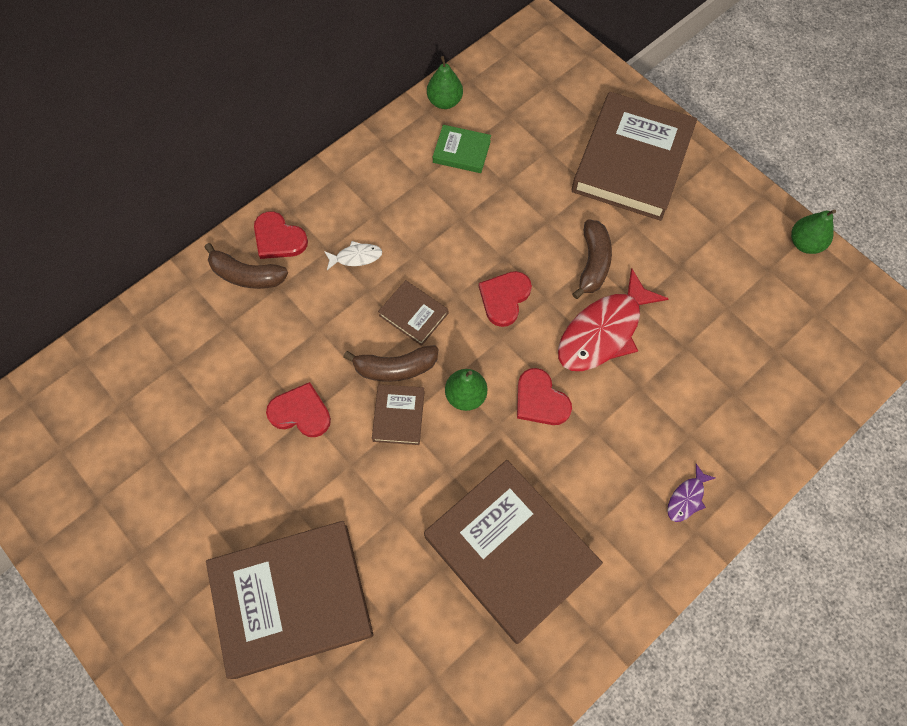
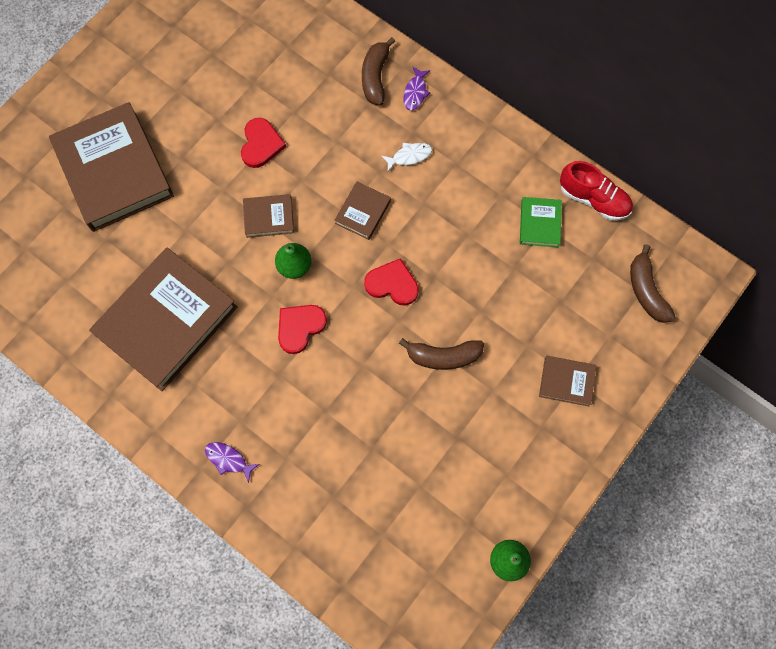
camera: 80 degrees right, 5 degrees up
(278, 238) = (415, 92): red heart -> purple fish
(356, 257) = (409, 156): white fish -> white fish turned 90 degrees counterclockwise
(395, 368) = (311, 207): brown banana -> brown banana (646, 290)
(445, 101) = (593, 199): green pear -> red shoe
(603, 331) = (375, 373): red fish -> none
(632, 161) = (566, 382): brown book -> brown book, size x0.44

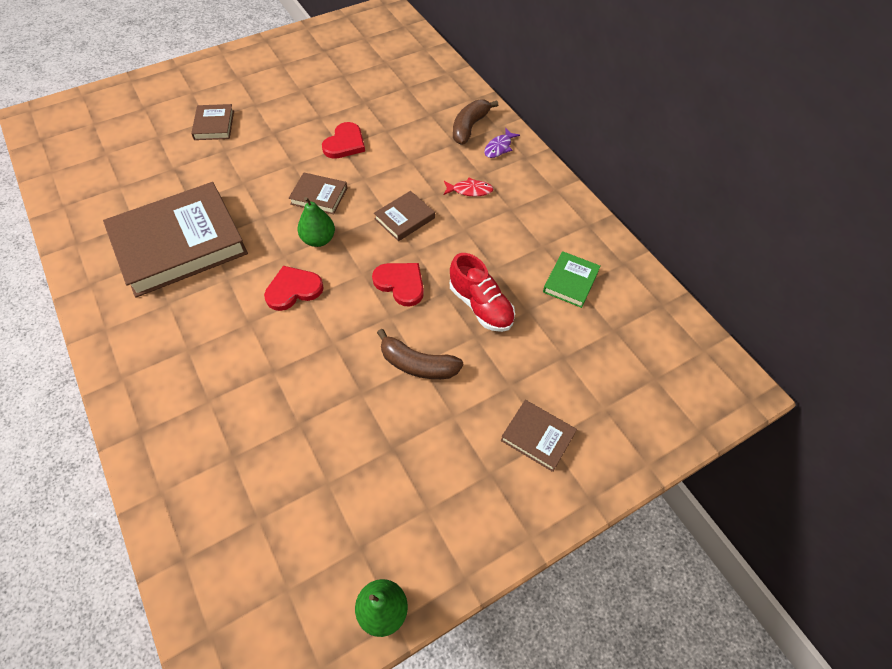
camera: 20 degrees right, 15 degrees down
(114, 171) = (214, 125): brown book -> brown book, size x0.44
(228, 459) = (153, 380): purple fish -> none
(409, 156) = (470, 190): white fish -> red fish
(593, 199) = (634, 279): red shoe -> red shoe (480, 306)
(646, 290) = (661, 379): brown banana -> none

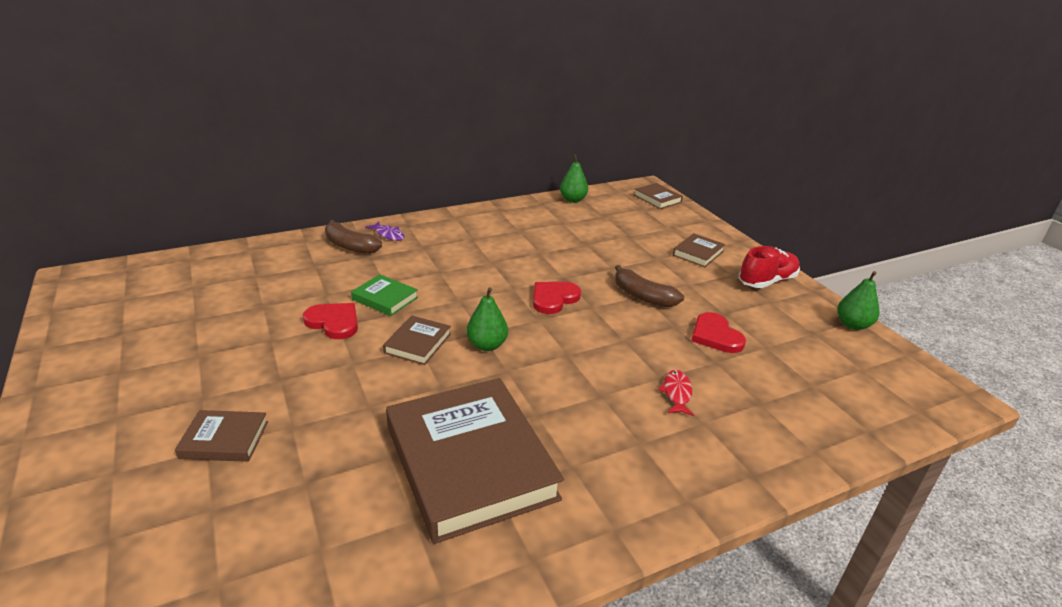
camera: 85 degrees left, 25 degrees down
(293, 290) = (556, 363): red heart -> red heart (715, 336)
(404, 218) = (469, 291): brown book -> brown book (657, 199)
(417, 364) = (643, 296): brown banana -> brown banana turned 105 degrees clockwise
(470, 190) = (442, 254): red fish -> red fish (677, 393)
(480, 306) = (580, 262): red shoe -> red shoe (767, 281)
(570, 281) = (557, 224): green book -> green book (385, 298)
(648, 296) = (573, 200): none -> green pear

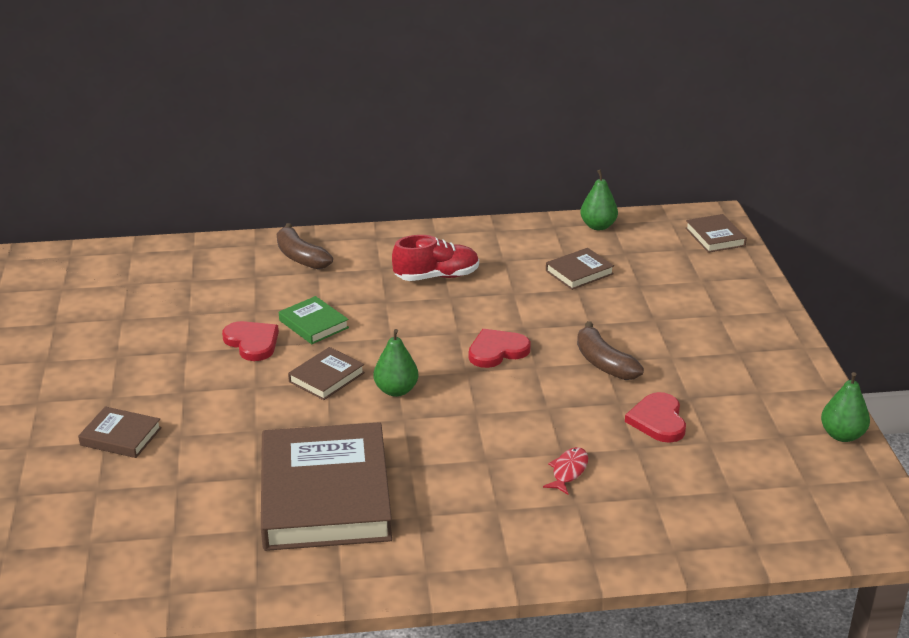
camera: 20 degrees right, 0 degrees up
(388, 235) = (348, 248): purple fish -> none
(698, 253) = (713, 319): brown book -> brown book (579, 272)
(767, 281) = (776, 367): red shoe -> red shoe (436, 276)

